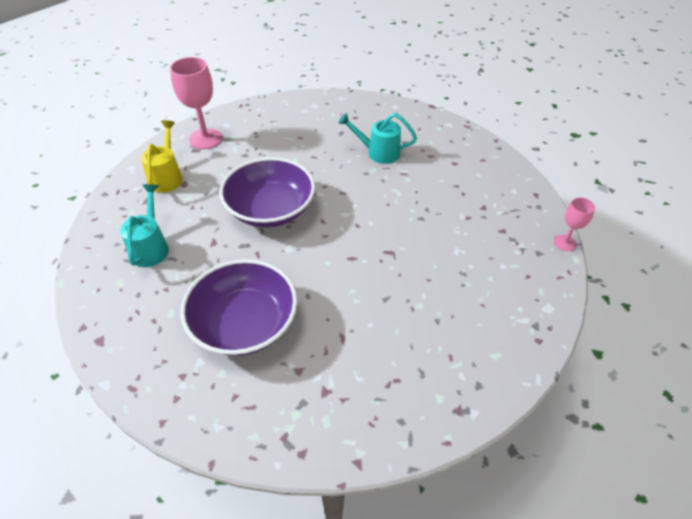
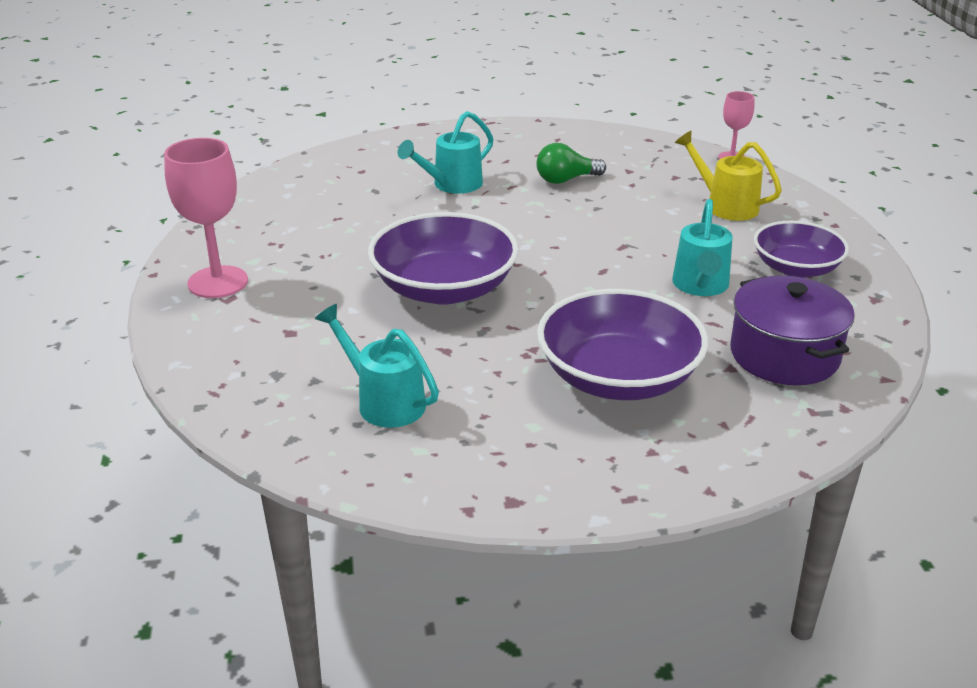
camera: 50 degrees left, 15 degrees down
(167, 177) = (251, 340): yellow watering can -> yellow watering can (725, 205)
(337, 391) = (784, 355): none -> purple pot
(379, 310) = (700, 286): none -> turquoise watering can
(438, 189) = (566, 180): none -> green light bulb
(453, 347) = (796, 268): none -> purple bowl

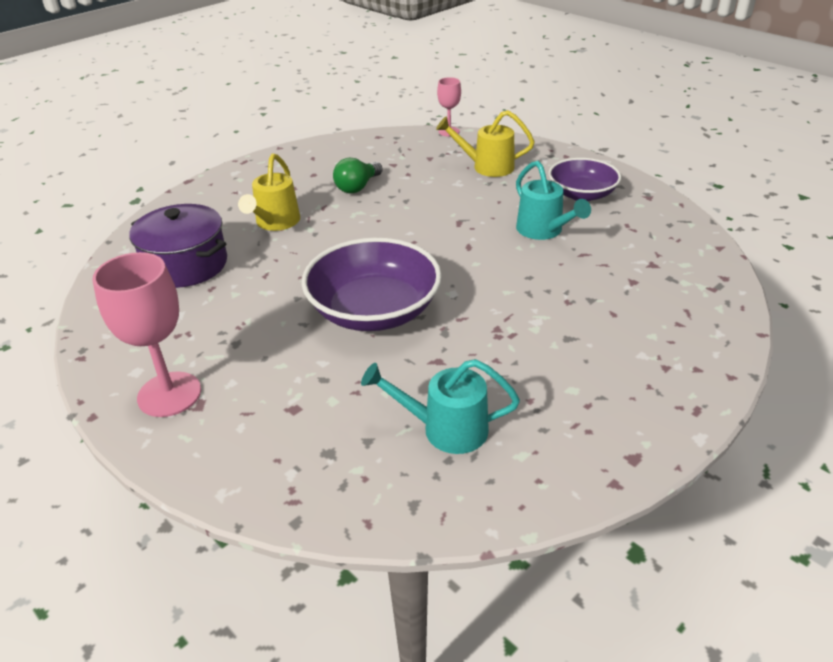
camera: 35 degrees left, 5 degrees up
(451, 185) = (275, 223): turquoise watering can -> yellow watering can
(618, 377) = (578, 322): purple bowl -> none
(784, 355) = (650, 257): purple pot -> purple pot (186, 265)

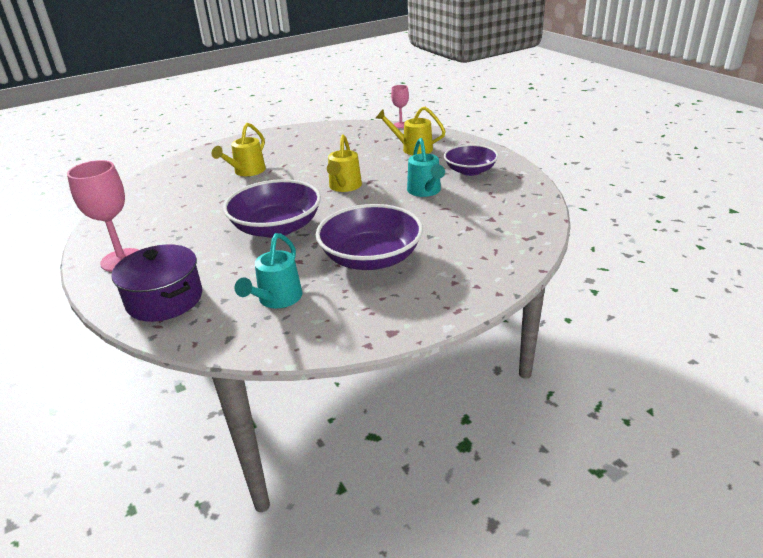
camera: 15 degrees right, 5 degrees down
(186, 265) = (176, 191): purple pot -> purple pot (165, 299)
(357, 187) = (314, 155): green light bulb -> none
(430, 234) = (344, 187): none -> yellow watering can
(445, 429) = (277, 299): turquoise watering can -> turquoise watering can turned 90 degrees counterclockwise
(535, 344) = (371, 258): none -> purple bowl

